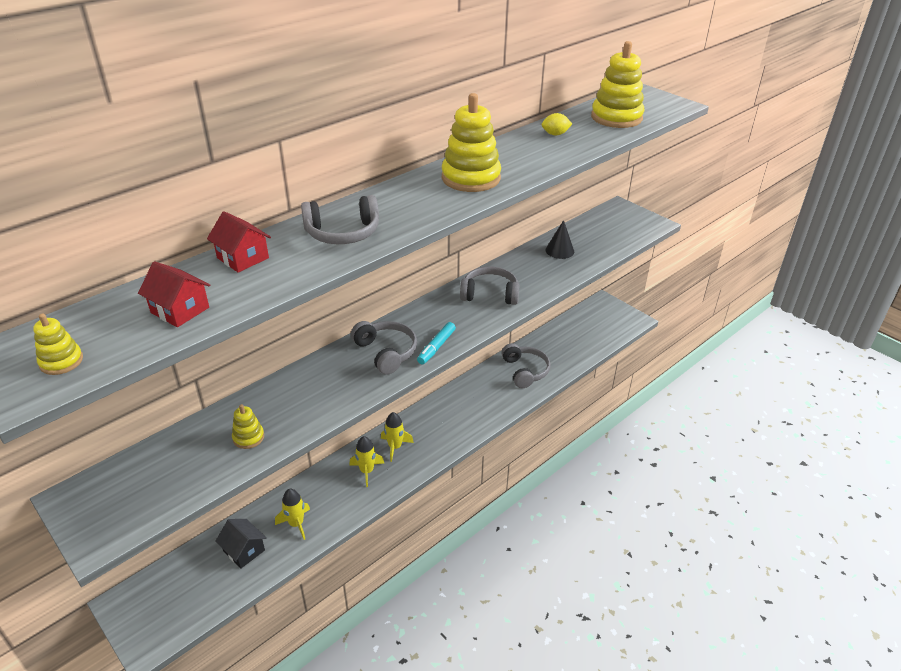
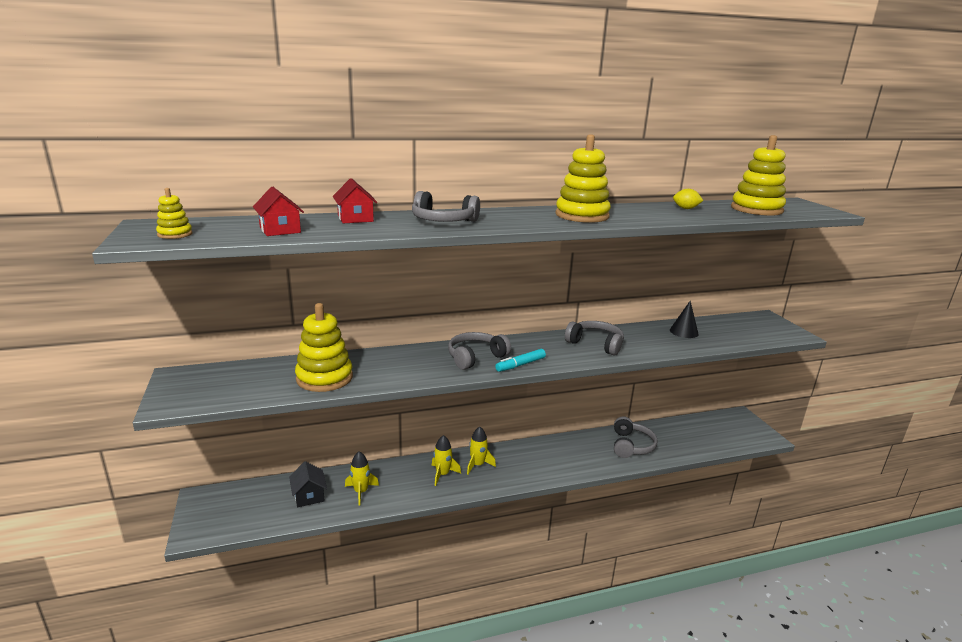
camera: 25 degrees right, 15 degrees down
(248, 437) = (324, 378): yellow stacking toy -> yellow stacking toy, size x2.06
(386, 352) = (475, 357): grey headphones -> grey headphones turned 120 degrees counterclockwise

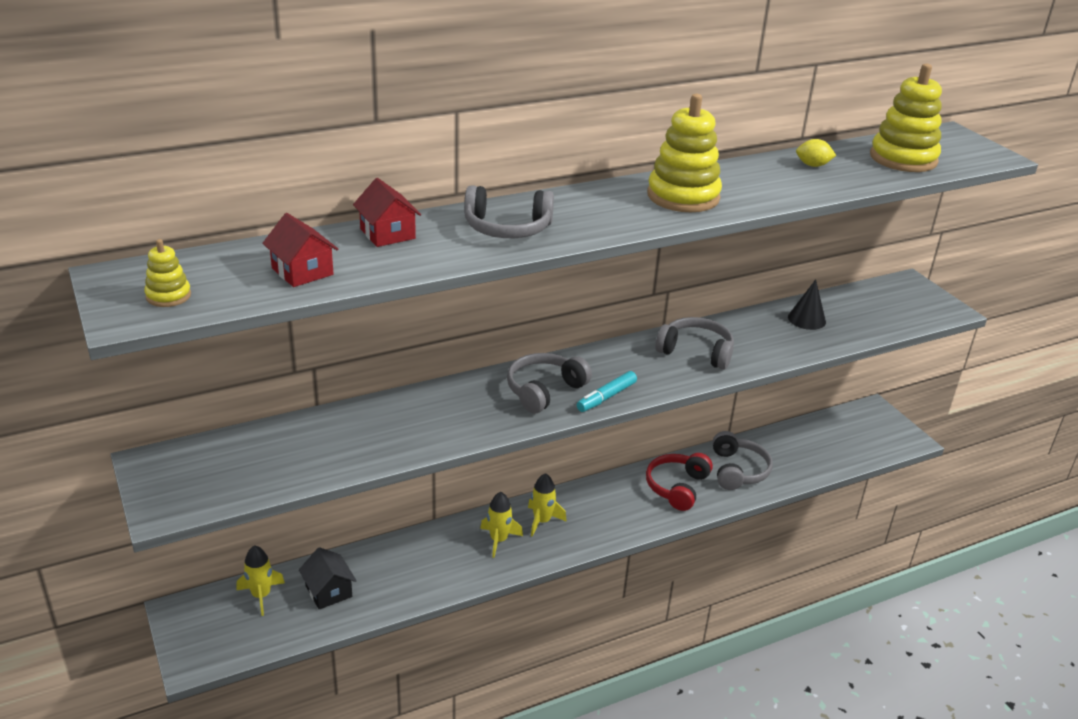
camera: 10 degrees left, 10 degrees up
(324, 378) = (355, 445): yellow stacking toy -> none
(361, 492) = (397, 577): yellow rocket -> yellow rocket (261, 595)
(583, 452) = (677, 487): none -> red headphones

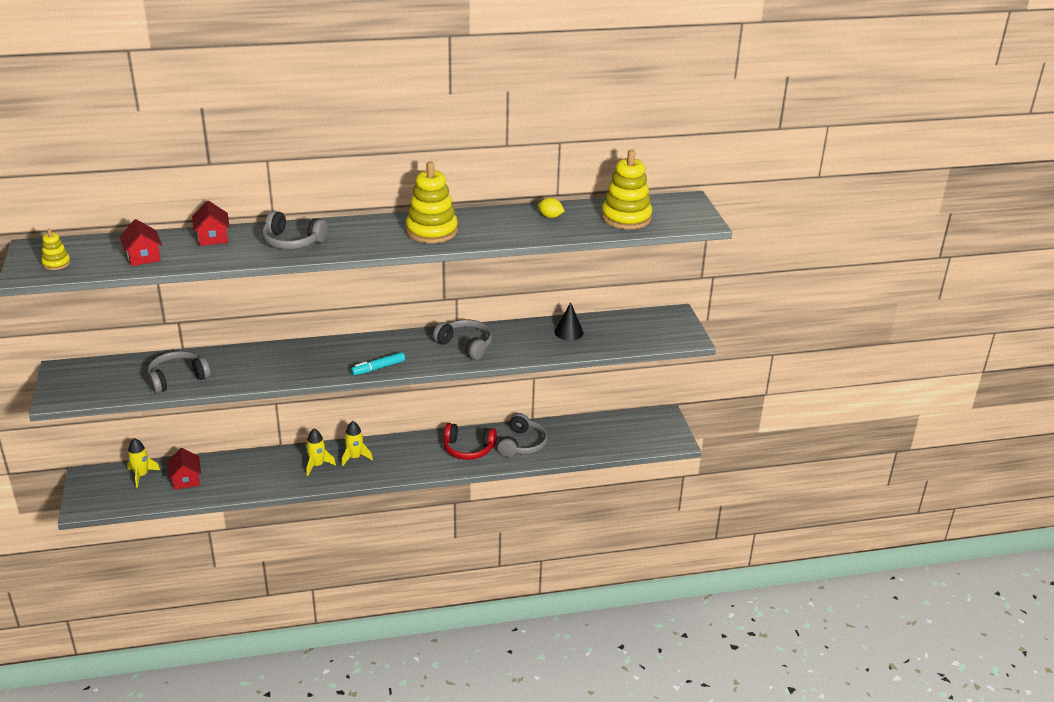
camera: 15 degrees right, 0 degrees up
(328, 591) = (186, 479): black house -> red house
(544, 390) = (338, 358): grey headphones -> grey headphones (177, 378)
(677, 487) = (468, 449): red headphones -> red headphones turned 120 degrees counterclockwise

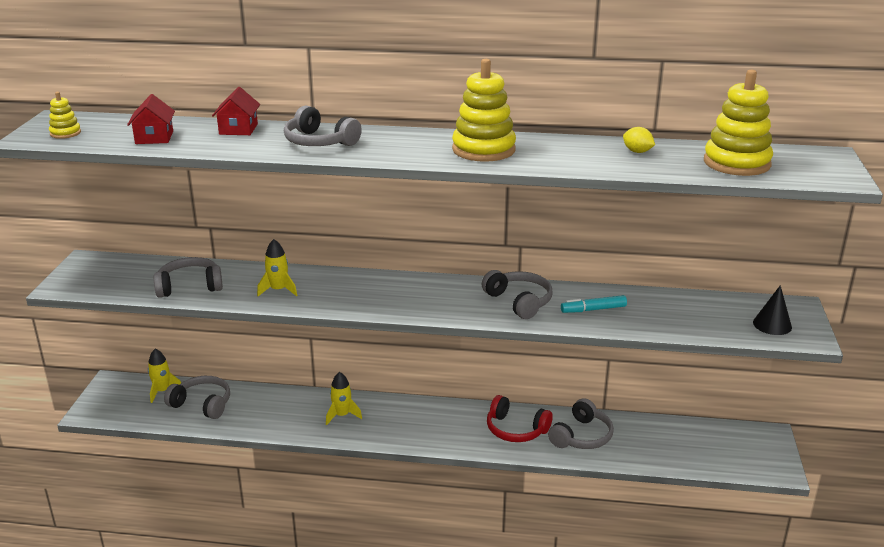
camera: 20 degrees right, 5 degrees down
(186, 479) = (202, 404): red house -> grey headphones
(355, 457) = (386, 414): yellow rocket -> yellow rocket (278, 290)
(378, 368) = (407, 310): turquoise marker -> turquoise marker (593, 309)
(569, 332) = (651, 306): black cone -> black cone (772, 324)

